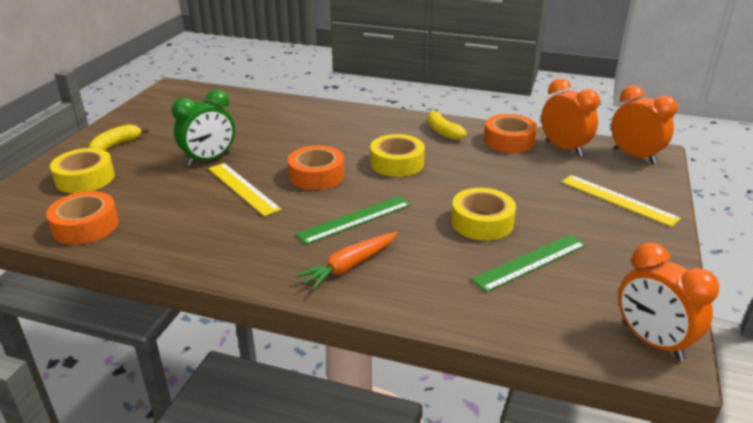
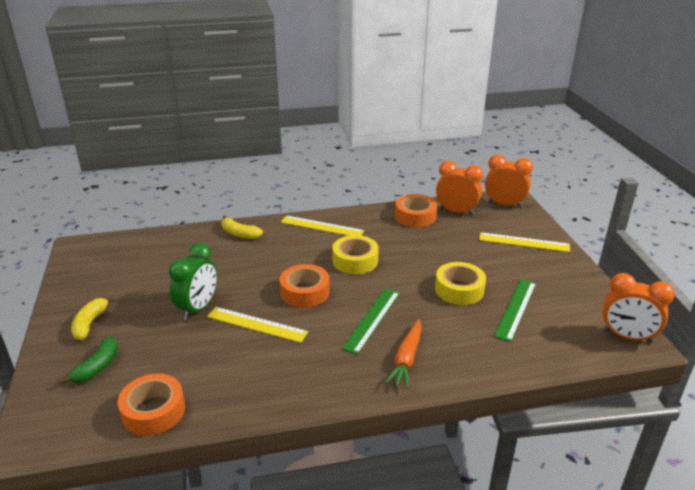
camera: 30 degrees left, 0 degrees up
(85, 178) = (97, 367): yellow tape -> green banana
(397, 125) = (322, 226): none -> yellow ruler
(443, 131) = (362, 222): yellow banana -> yellow banana (239, 234)

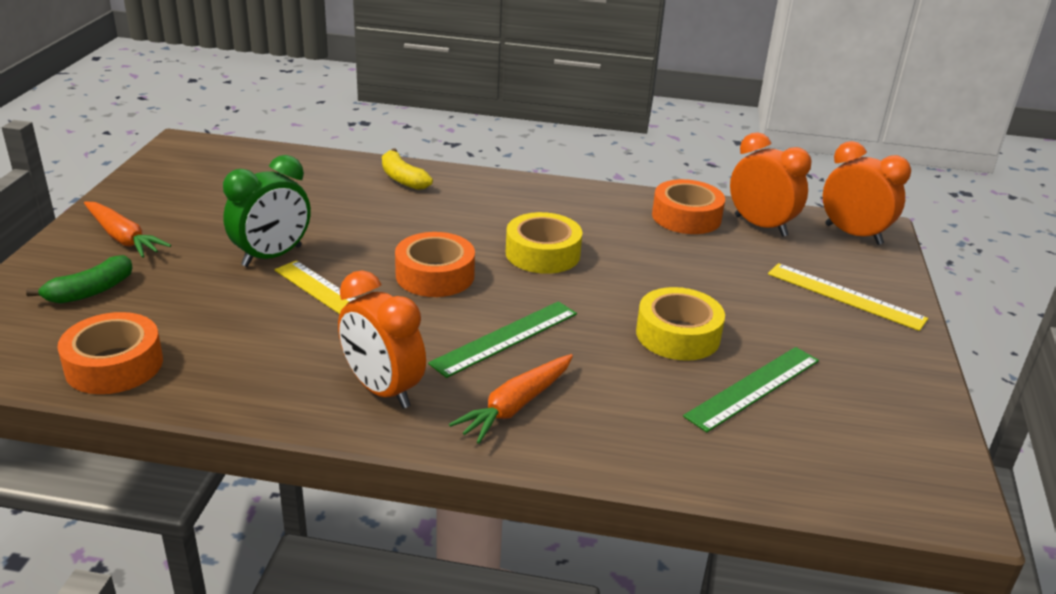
camera: 20 degrees right, 0 degrees up
(90, 323) = (123, 238): yellow banana -> orange carrot
(322, 226) = (529, 197): yellow ruler -> none
(626, 336) = (927, 486): orange clock -> orange clock (382, 390)

